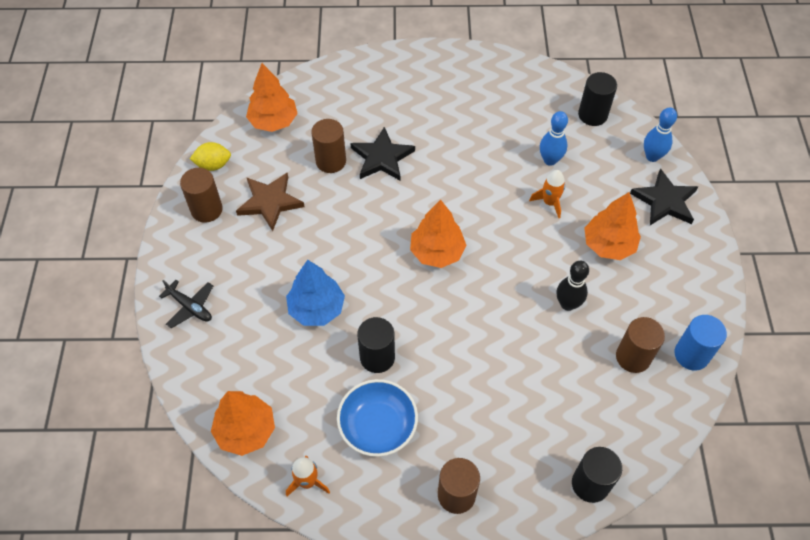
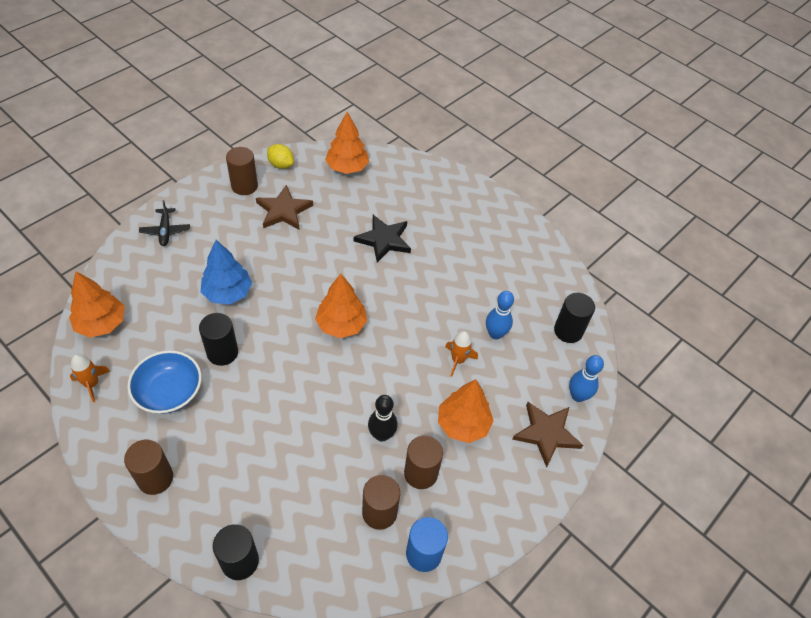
camera: 40 degrees right, 5 degrees down
(331, 161) = (350, 217): brown cylinder -> brown cylinder (420, 473)
(665, 201) = (546, 434): black star -> brown star

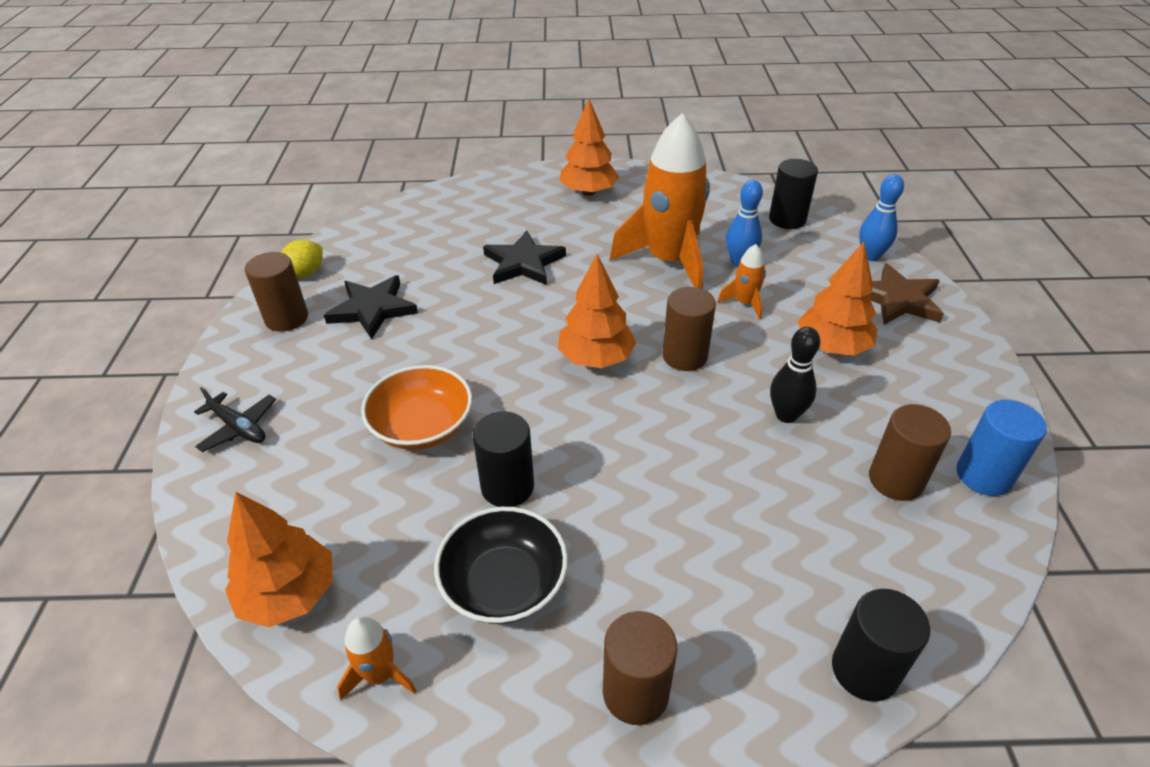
camera: 40 degrees left, 10 degrees down
(169, 392) = (504, 583): blue bowl -> black bowl
(228, 293) = (422, 426): blue tree -> orange bowl
(281, 165) = (305, 273): yellow lemon -> yellow lemon turned 45 degrees counterclockwise
(283, 211) = (372, 309): brown star -> black star
(347, 167) = (389, 232): orange tree -> orange tree (588, 192)
(420, 473) = (869, 414): brown cylinder -> brown cylinder (685, 356)
(457, 301) = (669, 261): none -> orange rocket

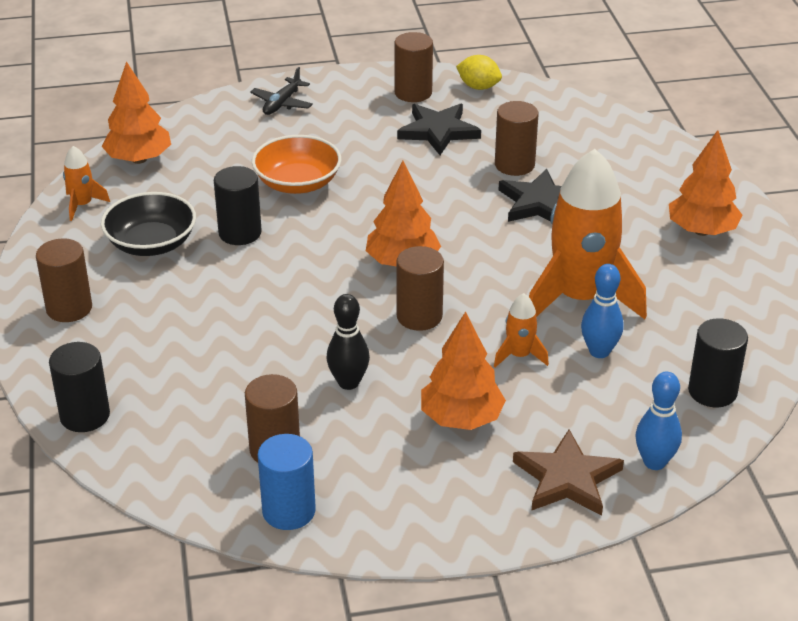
camera: 80 degrees right, 5 degrees down
(456, 269) = (514, 165): none -> brown cylinder

